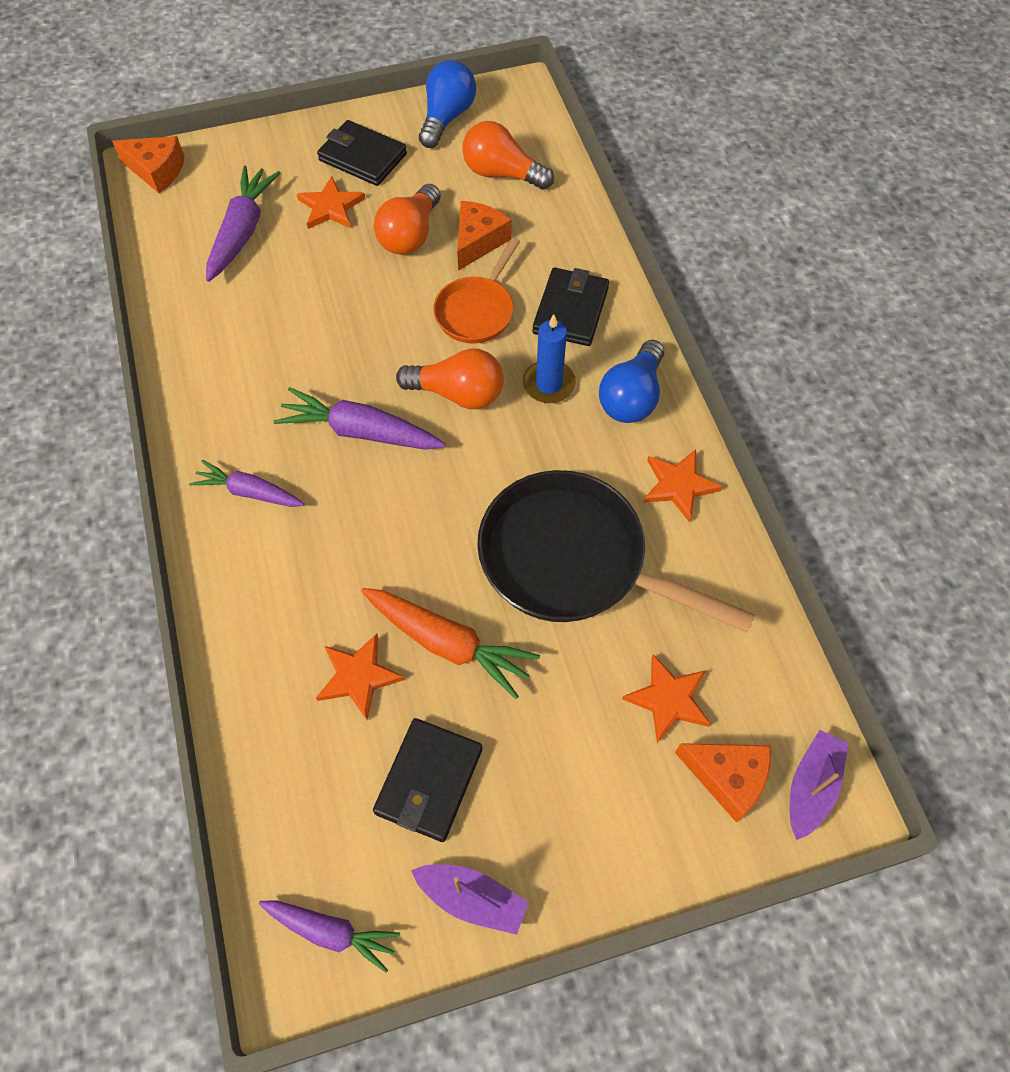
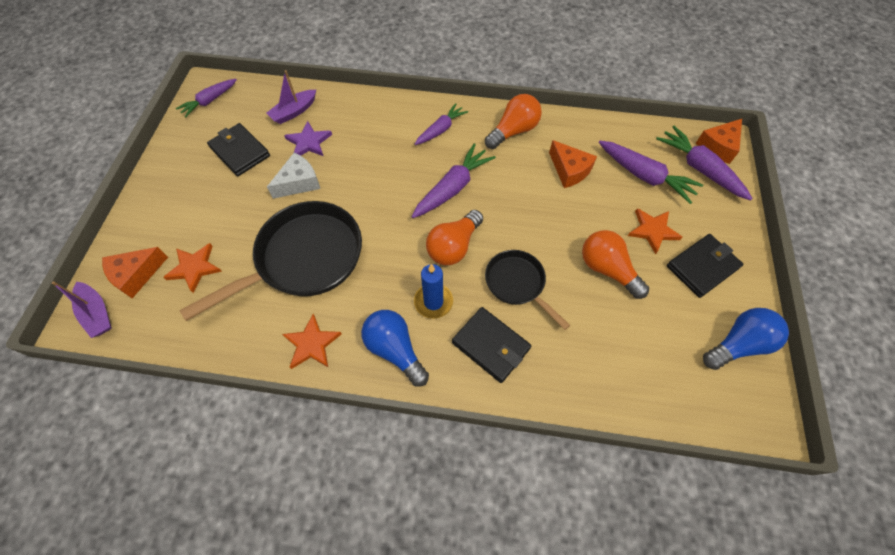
camera: 115 degrees right, 0 degrees up
(206, 182) = (700, 169): none -> purple carrot
(358, 676) = (309, 142): orange star -> purple star
(447, 118) = (738, 344): blue light bulb -> blue light bulb turned 75 degrees counterclockwise
(448, 643) = (299, 182): orange carrot -> white cheese
(472, 899) = (180, 149): purple boat -> purple boat (294, 112)
(476, 311) = (517, 284): orange pan -> black pan
(478, 241) = (585, 311): orange cheese -> orange cheese (569, 170)
(501, 173) = (656, 359): orange light bulb -> orange light bulb (513, 131)

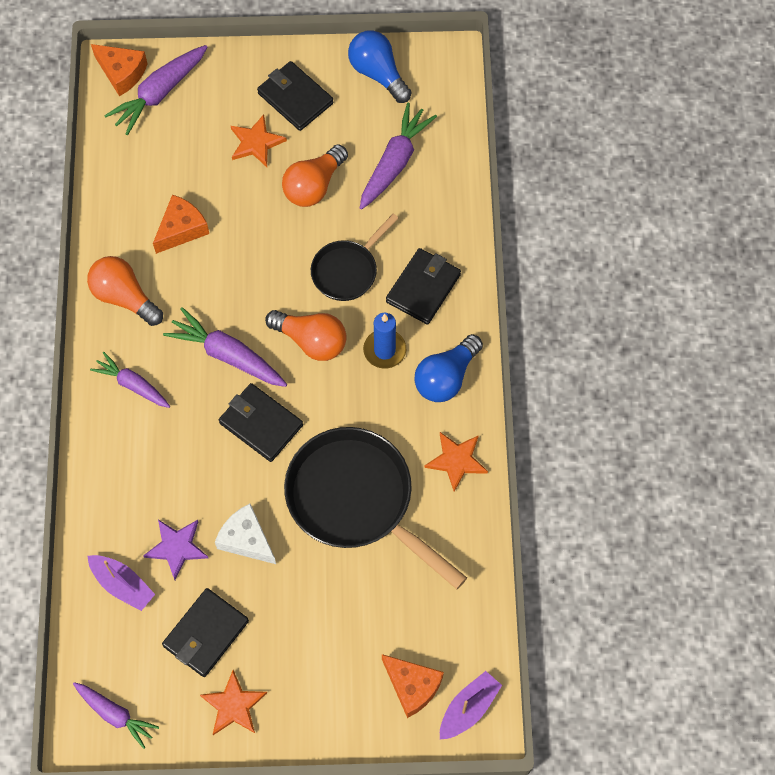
camera: 100 degrees left, 5 degrees up
(194, 268) = (390, 621): orange star -> orange star (233, 705)
(388, 202) = (261, 424): none -> black wallet
(644, 176) = (178, 150): purple carrot -> purple carrot (394, 162)

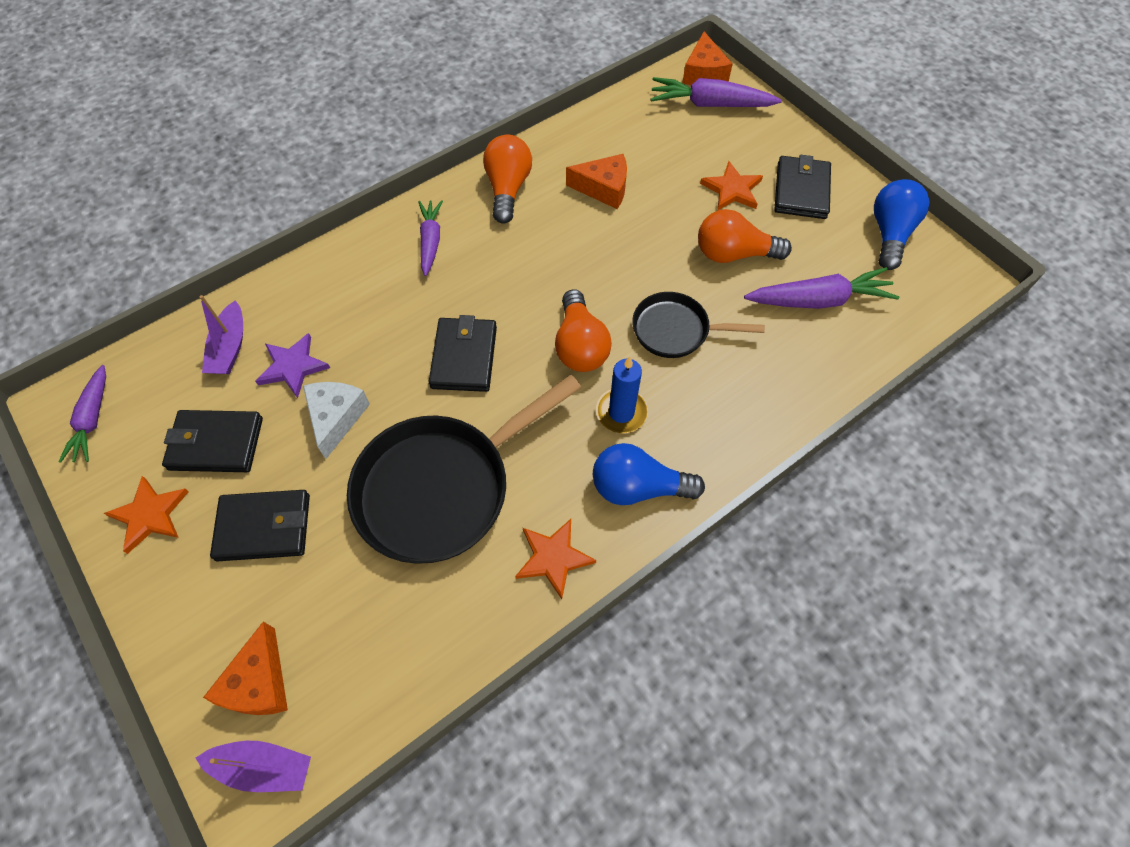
camera: 55 degrees right, 5 degrees down
(228, 355) = (513, 291): purple carrot -> none
(356, 500) = (442, 488): black pan -> black pan turned 135 degrees counterclockwise
(423, 288) = (715, 404): black wallet -> black wallet (264, 527)

